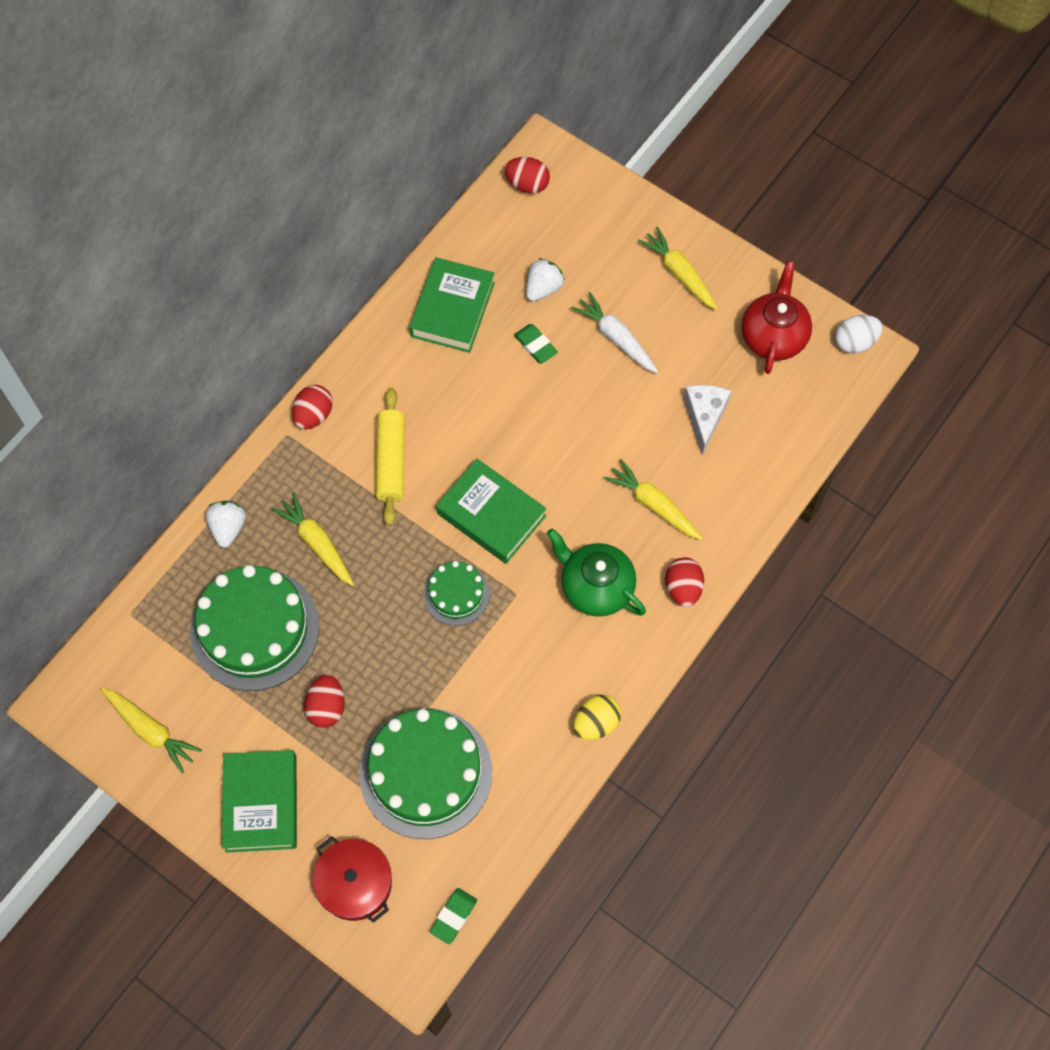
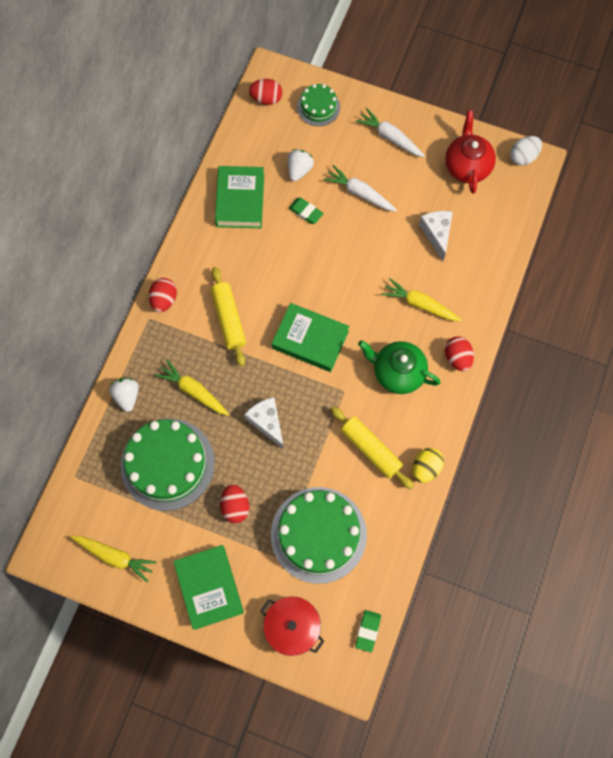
camera: 15 degrees left, 5 degrees up
(401, 608) = (267, 422): none -> white cheese
(456, 594) = (302, 402): green cake -> green cake (318, 107)
(529, 679) = (370, 449): none -> yellow rolling pin
(679, 273) = (390, 137): yellow carrot -> white carrot

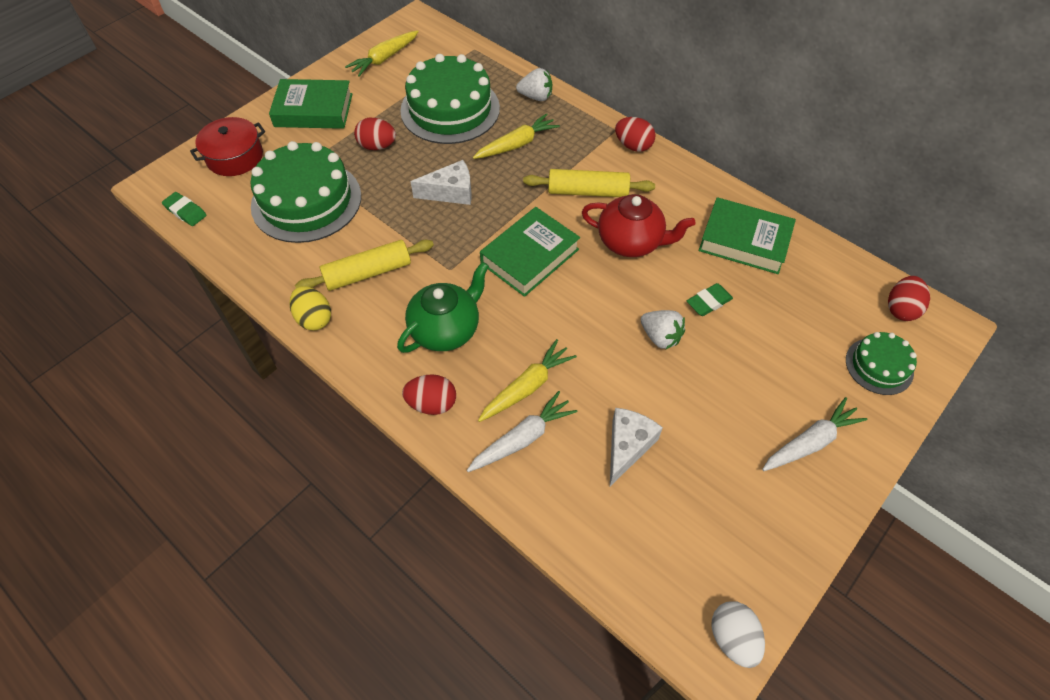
camera: 110 degrees right, 15 degrees down
(299, 170) = (776, 313): white strawberry -> white strawberry (660, 337)
(359, 193) = (722, 372): white carrot -> white carrot (522, 438)
(436, 234) = (627, 447): white cheese -> white cheese turned 75 degrees counterclockwise
(467, 166) = (734, 535): red teapot -> red teapot (631, 242)

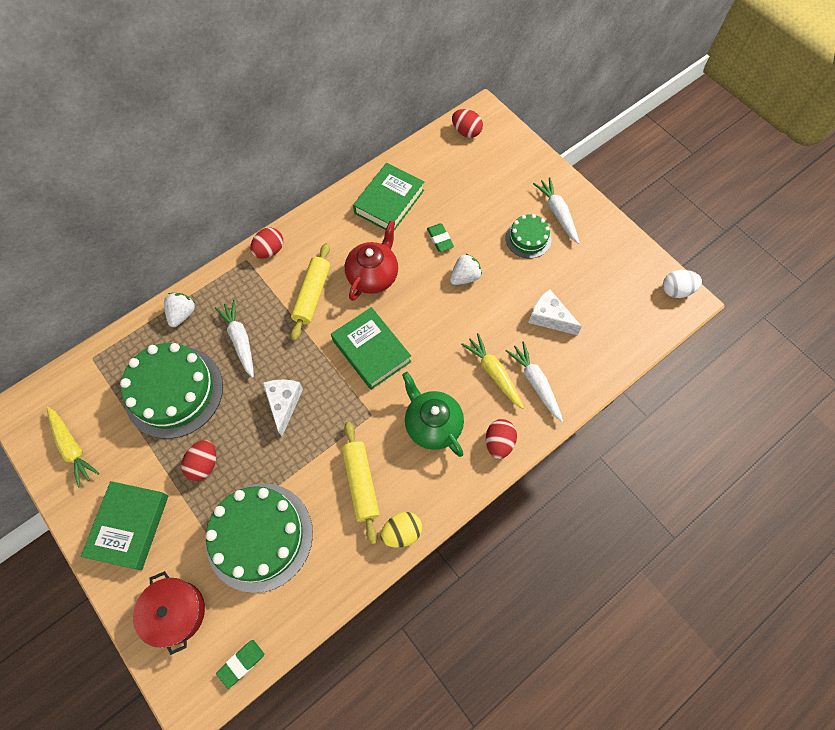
camera: 80 degrees left, 10 degrees up
(517, 144) = (240, 340): yellow carrot -> white carrot
(879, 366) = (507, 159): green cake -> green cake (528, 238)

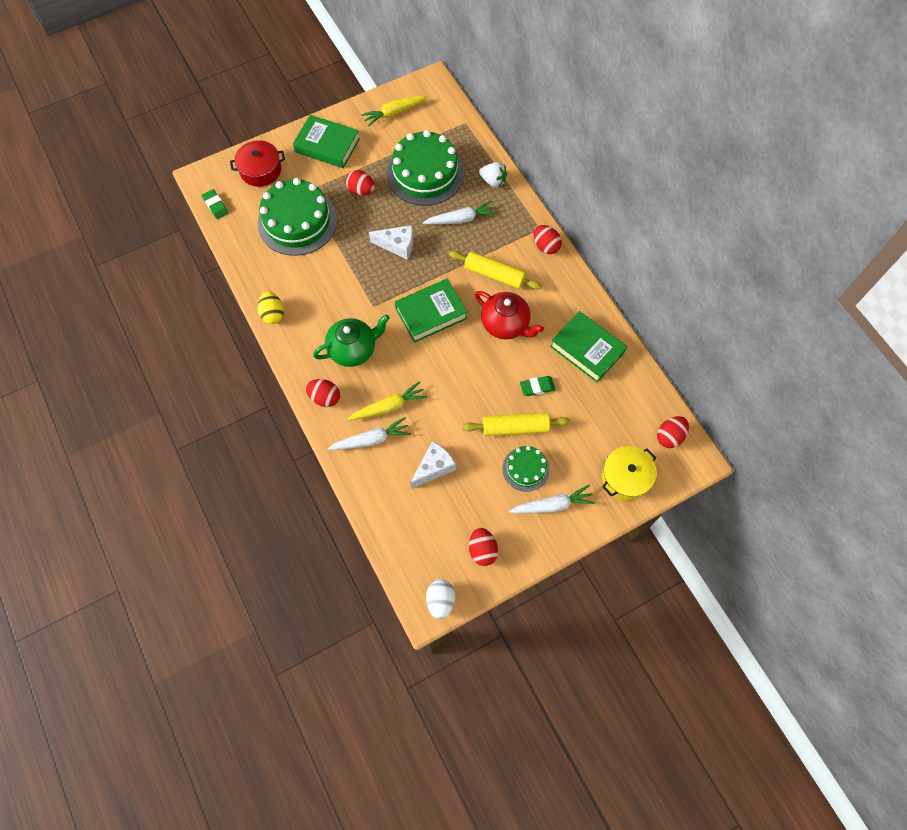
camera: 100 degrees right, 0 degrees up
(361, 483) = (318, 291): yellow rolling pin -> yellow rolling pin (515, 427)
(465, 277) = (491, 401): white strawberry -> none
(514, 161) = (625, 477): none -> yellow pot
(618, 263) = (482, 550): none -> red egg

